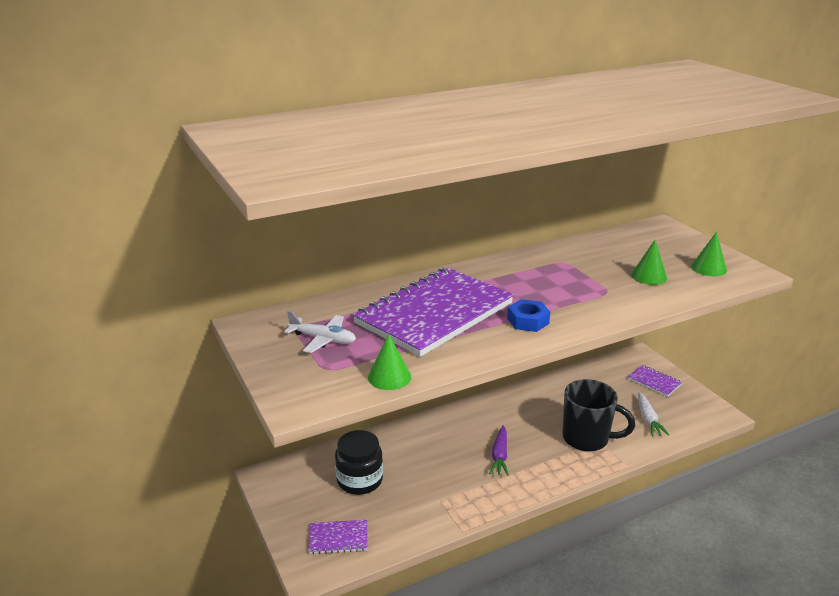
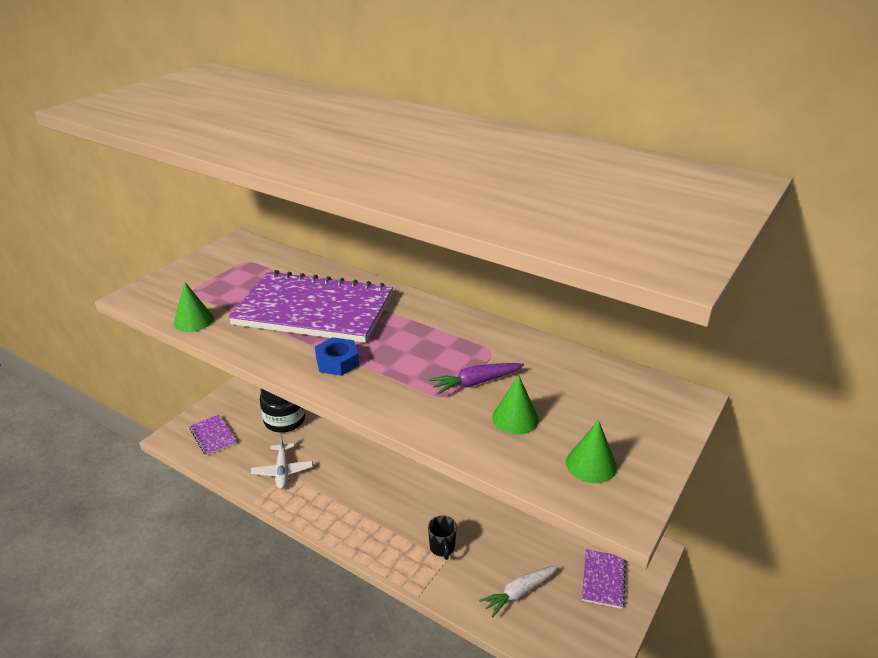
camera: 60 degrees right, 5 degrees up
(323, 339) = (235, 276): white plane -> white plane (282, 471)
(499, 456) = (370, 491): purple carrot -> purple carrot (476, 382)
(587, 439) = (442, 548): black mug -> black mug, size x0.48

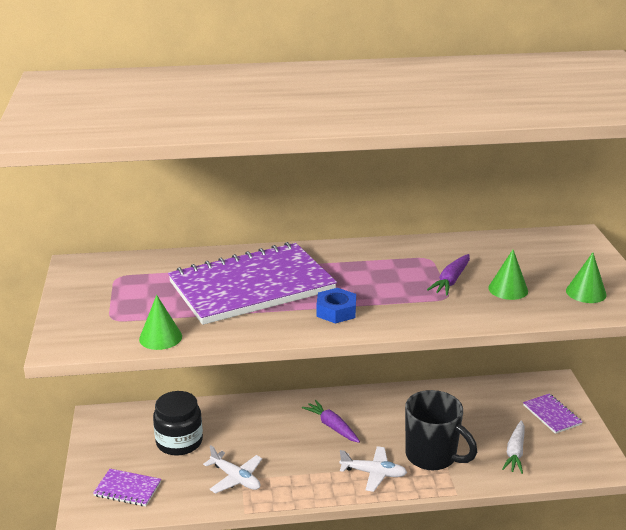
camera: 40 degrees left, 5 degrees down
(378, 531) = (373, 473): none -> white plane
(398, 471) = (332, 426): none -> purple carrot
(442, 548) = (432, 456): black mug -> black mug, size x2.09

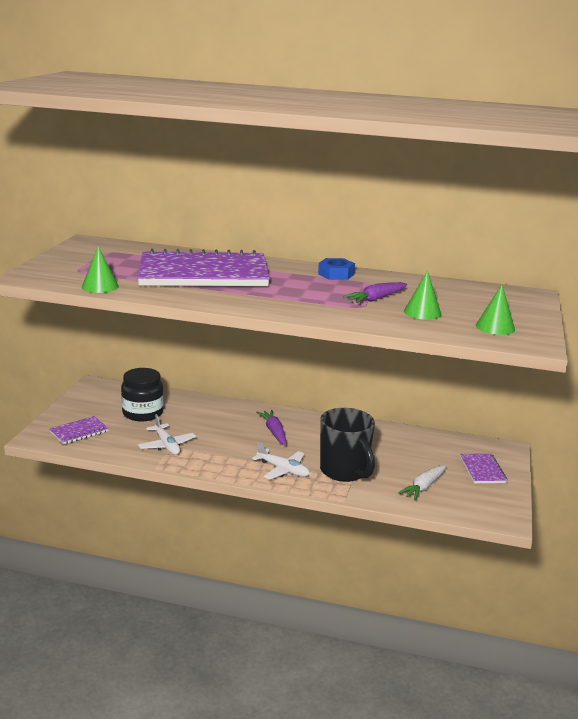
camera: 20 degrees right, 5 degrees down
(127, 489) = (79, 432): purple notebook -> purple notebook turned 75 degrees counterclockwise
(336, 311) = (255, 298): blue nut -> blue nut (336, 274)

